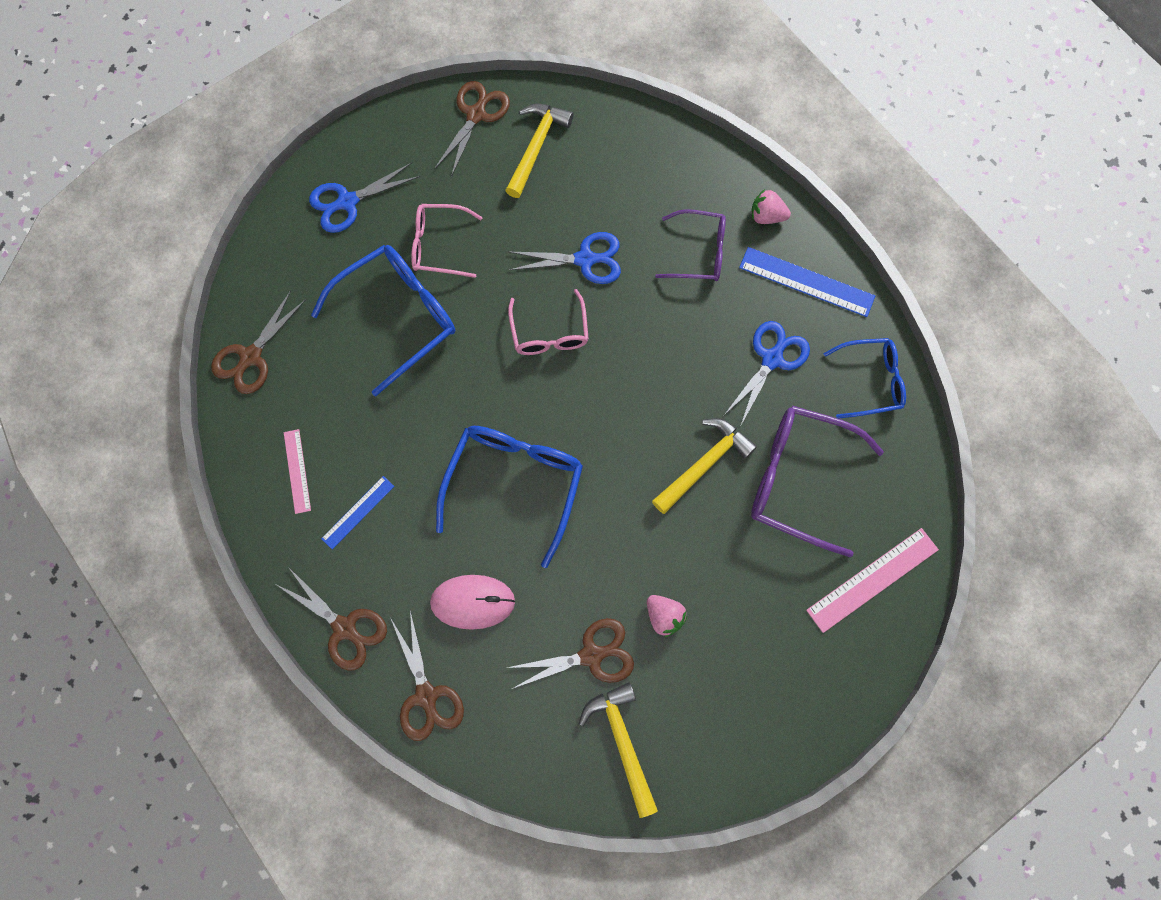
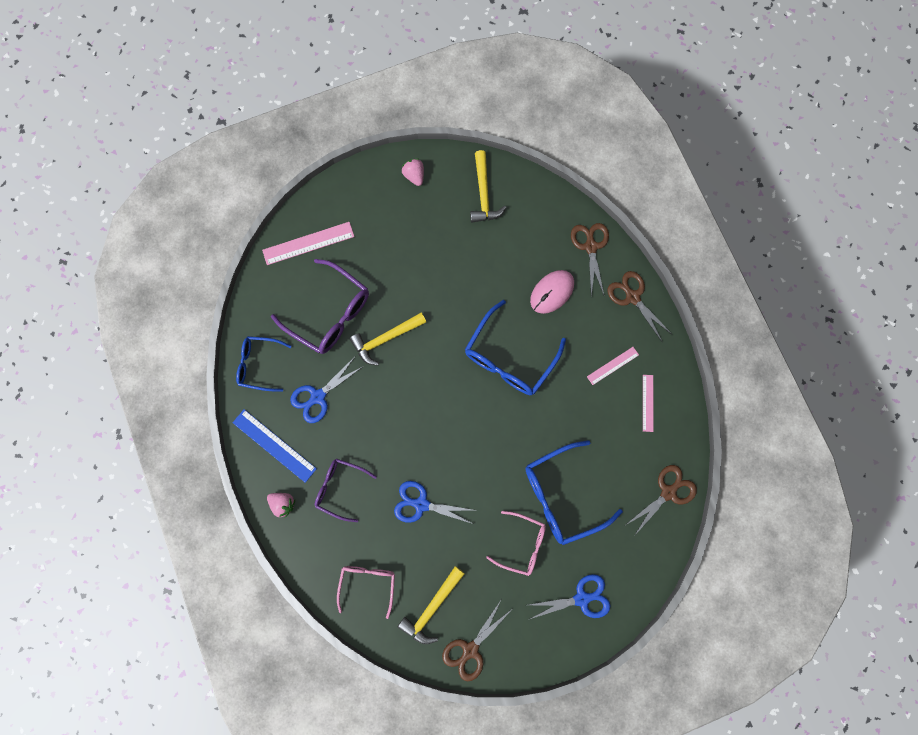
camera: 165 degrees left, 5 degrees up
(358, 512) = (612, 365): blue ruler -> pink ruler
(473, 602) = (552, 292): pink mouse -> pink mouse turned 60 degrees counterclockwise
(549, 333) = (460, 455): pink glasses -> pink glasses (368, 583)
(592, 655) = (488, 244): brown scissors -> none
(664, 616) = (439, 254): pink strawberry -> pink strawberry (414, 176)

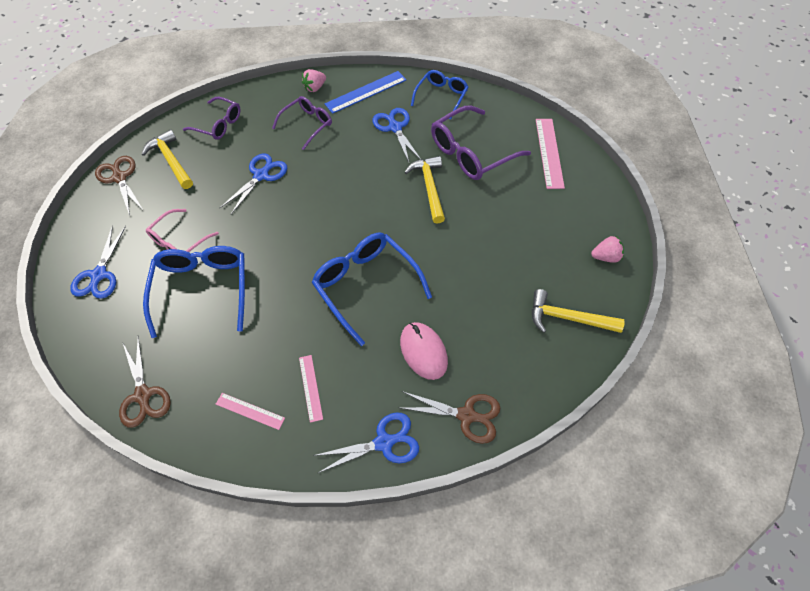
camera: 110 degrees right, 20 degrees down
(368, 583) = (218, 124): pink glasses -> purple glasses
(632, 297) = (384, 442): brown scissors -> blue scissors

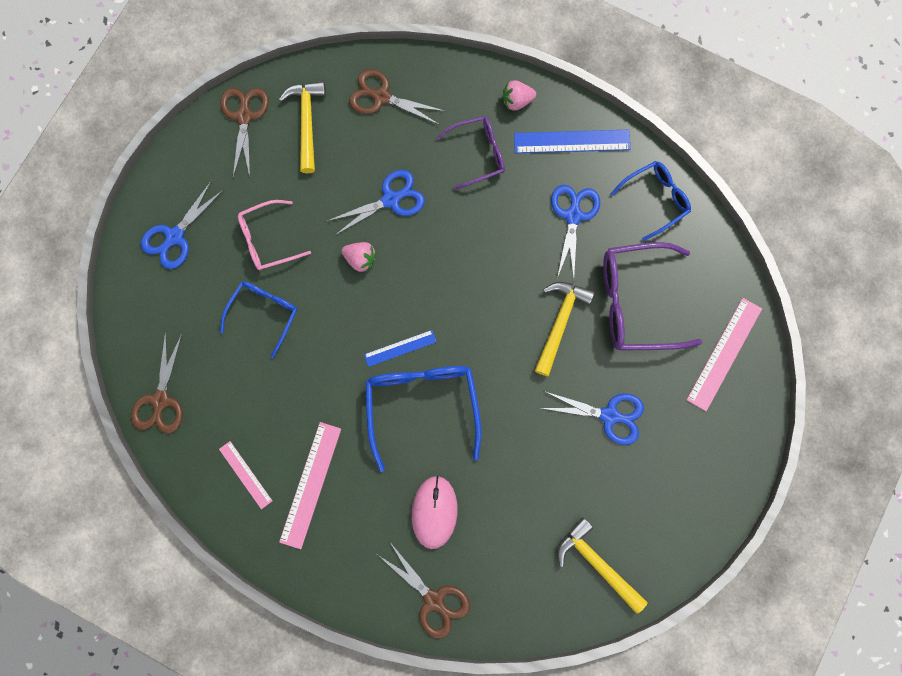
camera: 30 degrees right, 20 degrees up
(202, 289) = (264, 313): blue glasses -> blue glasses, size x0.62
(218, 124) = (381, 97): purple glasses -> brown scissors
(310, 388) = (310, 484): pink ruler -> pink ruler, size x1.66
(325, 258) = (400, 348): none -> blue ruler
(384, 442) = (346, 579): blue scissors -> blue scissors (610, 415)
(605, 257) = (687, 520): pink strawberry -> pink strawberry (360, 259)

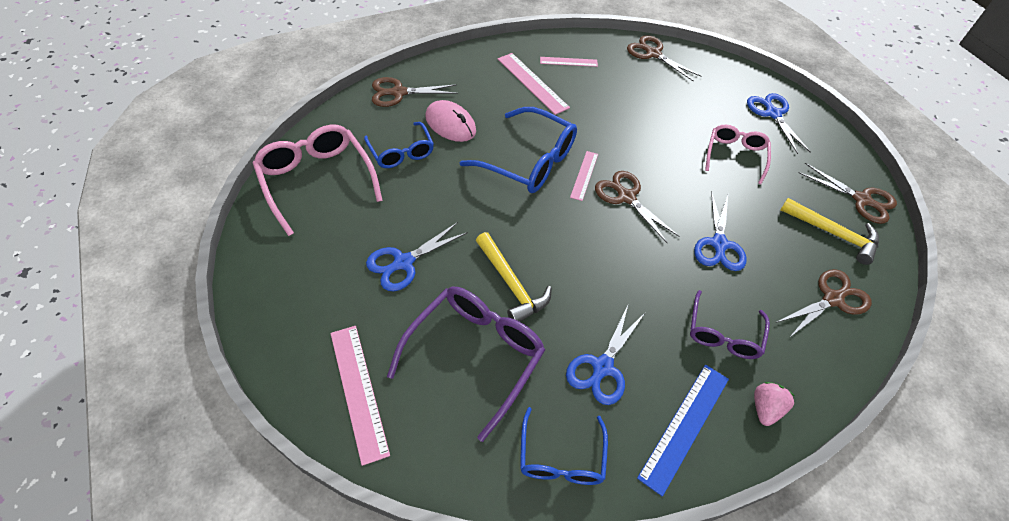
camera: 125 degrees right, 25 degrees down
(264, 313) = (675, 124): blue glasses -> blue glasses (401, 152)
(360, 259) = (678, 195): pink strawberry -> none
(397, 298) = (626, 197): none -> brown scissors
(400, 348) = (584, 175): blue ruler -> pink ruler
(573, 215) = (602, 367): blue scissors -> blue scissors turned 75 degrees clockwise
(596, 563) = (317, 180): yellow hammer -> pink glasses

